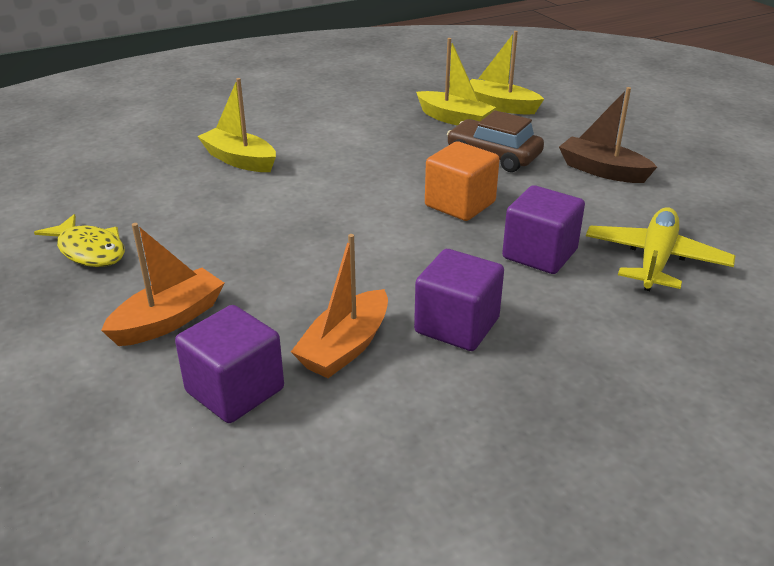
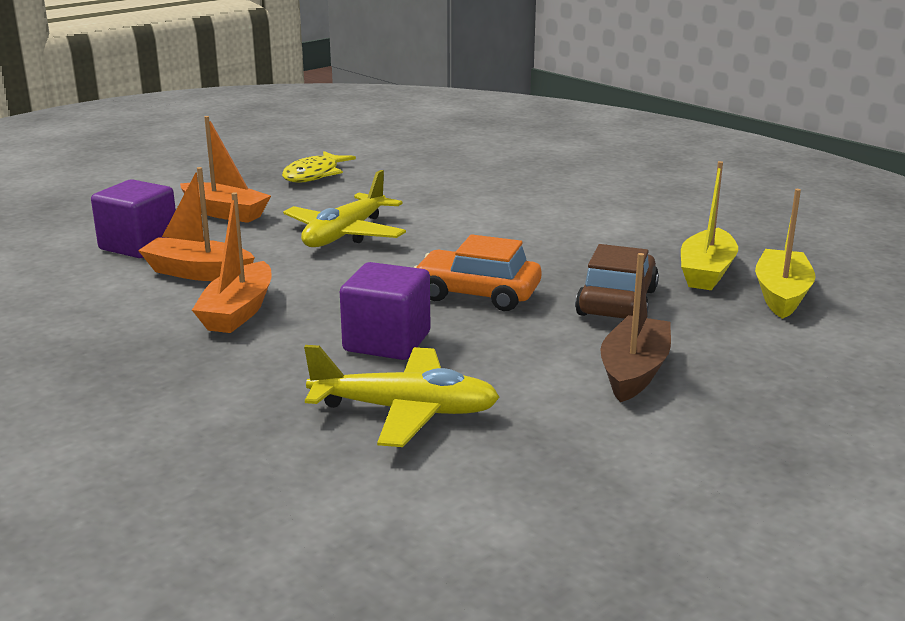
camera: 75 degrees right, 10 degrees down
(239, 160) = (503, 193): yellow boat -> none
(290, 249) = (345, 234): none -> yellow plane
(457, 325) = (238, 312): purple cube -> orange boat
(460, 204) = (477, 294): orange cube -> orange car

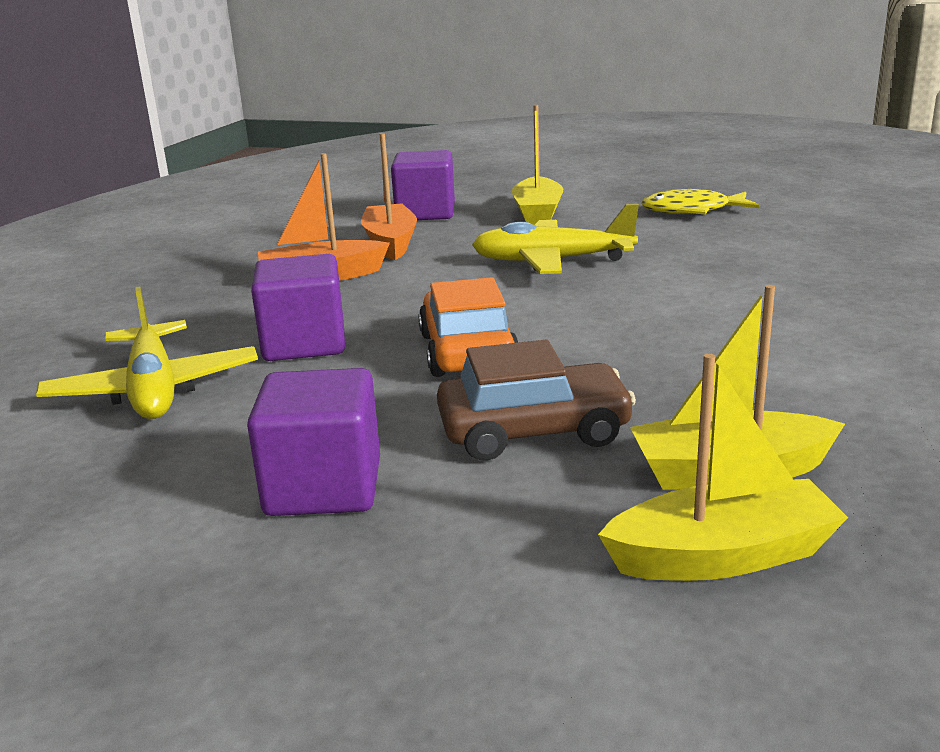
camera: 65 degrees right, 0 degrees up
(225, 213) = (537, 213): orange boat -> yellow boat
(634, 372) = (323, 487): brown boat -> purple cube

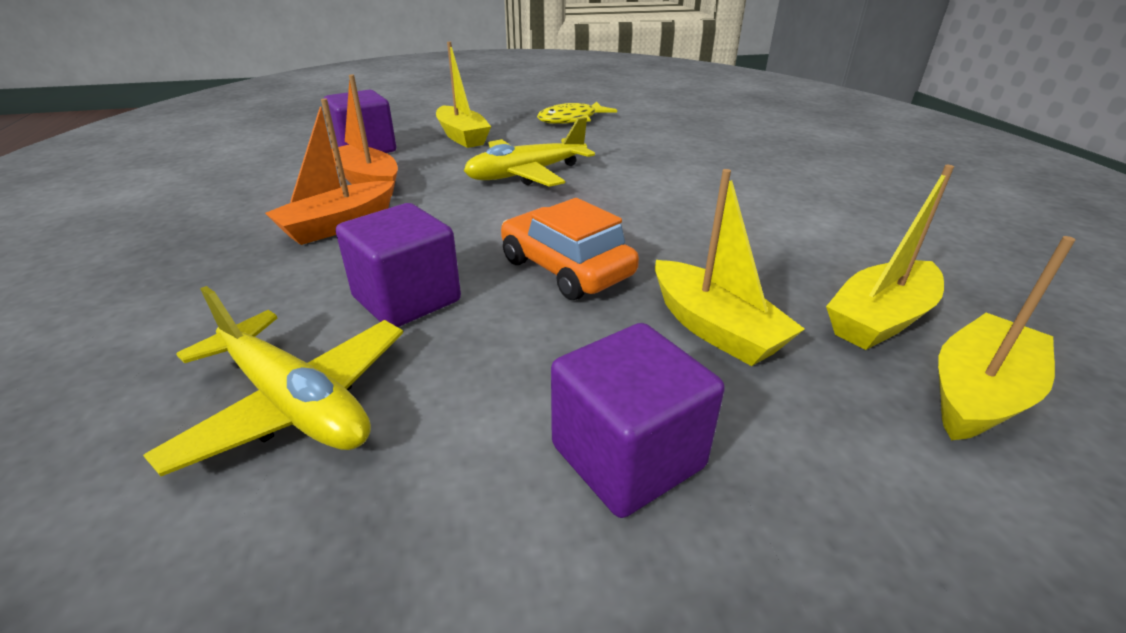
camera: 35 degrees left, 10 degrees up
(534, 431) = (714, 328): brown car -> yellow boat

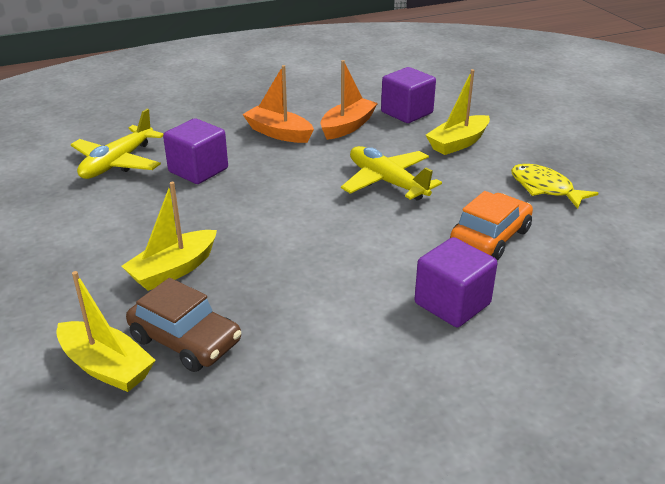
camera: 80 degrees right, 0 degrees up
(566, 268) = (238, 214): orange car -> orange car (490, 237)
(627, 456) = (75, 244): purple cube -> purple cube (452, 304)
(879, 319) = (185, 340): yellow boat -> brown car

